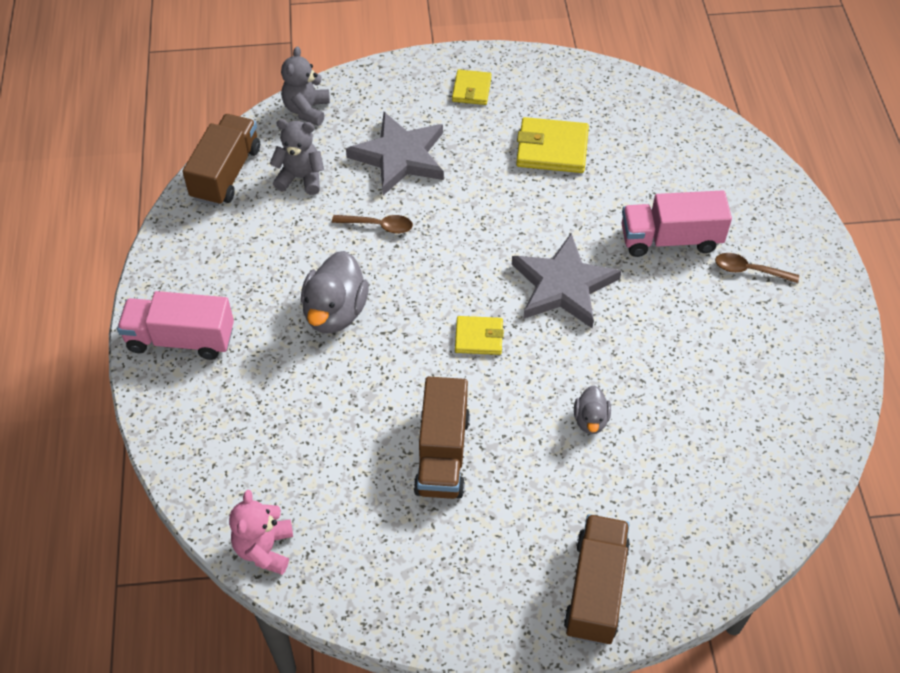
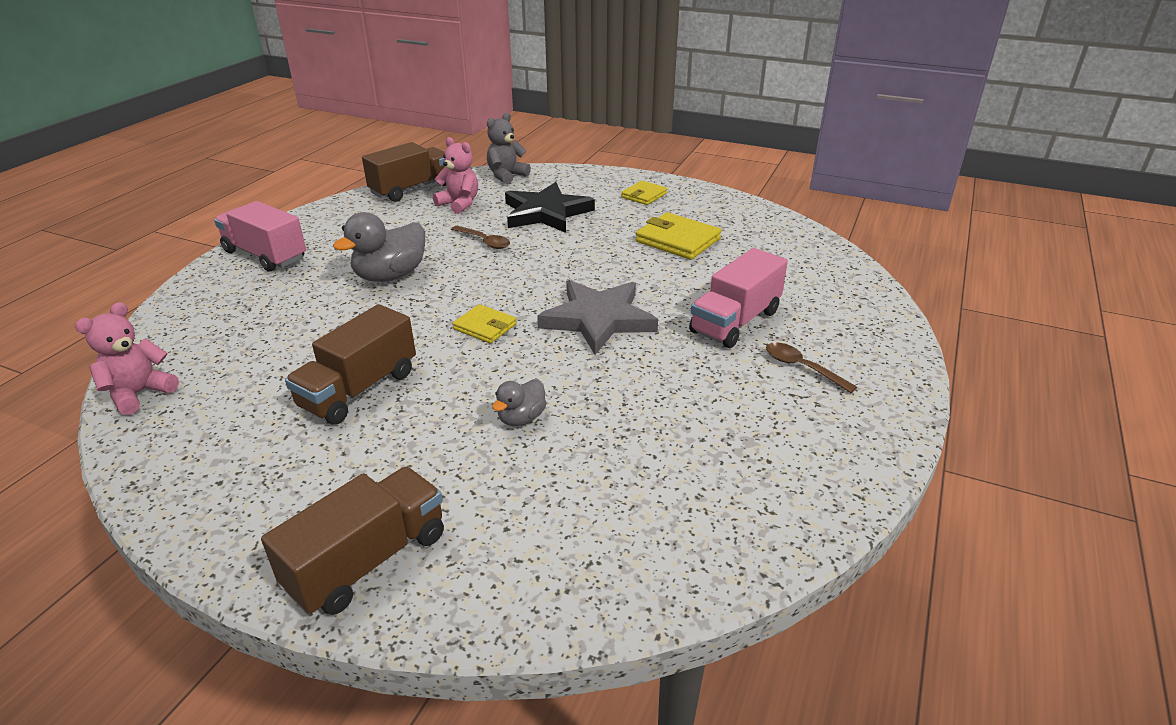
camera: 30 degrees right, 20 degrees down
(301, 178) = (459, 204): grey teddy bear -> pink teddy bear
(400, 157) = (546, 213): grey star -> black star
(670, 239) = (735, 322): pink truck -> pink truck turned 75 degrees counterclockwise

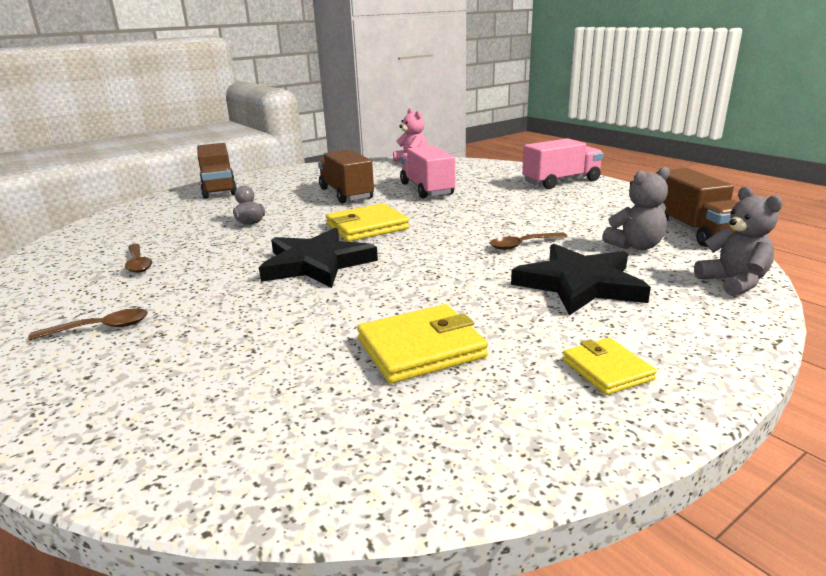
camera: 120 degrees right, 10 degrees down
(390, 276) = (486, 209): grey duck -> none
(459, 204) = (635, 246): pink teddy bear -> grey teddy bear
(485, 327) = (367, 227): yellow wallet -> yellow wallet, size x1.63
(598, 319) = (317, 263): grey star -> black star
(696, 433) = (138, 263): none -> brown spoon
(735, 322) = (211, 322): pink truck -> pink truck (426, 189)

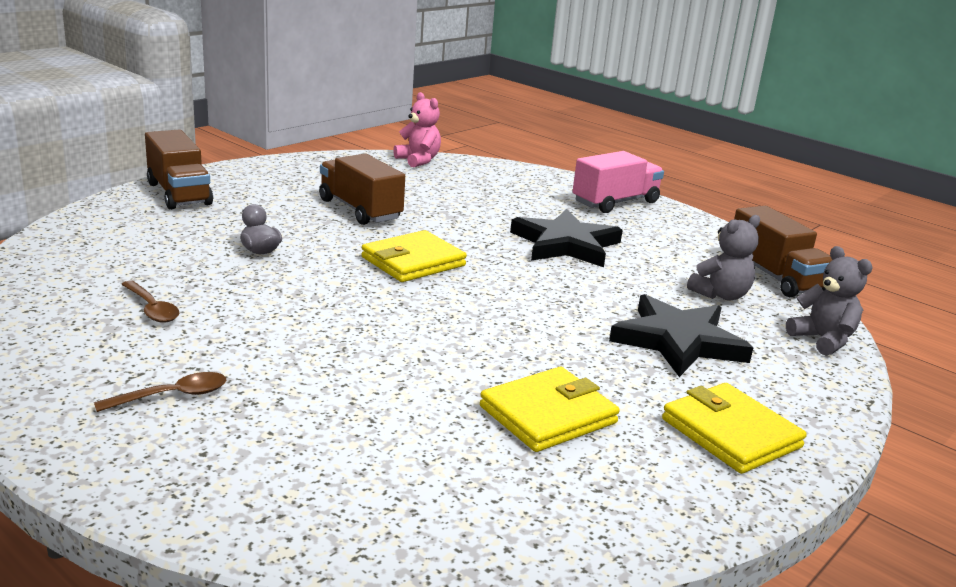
camera: 15 degrees left, 0 degrees up
(317, 263) = (380, 312): black star -> black star (566, 244)
(426, 189) = (459, 207): pink truck -> none
(522, 245) = (603, 291): brown spoon -> none
(607, 370) = (730, 433): yellow wallet -> yellow wallet, size x1.63

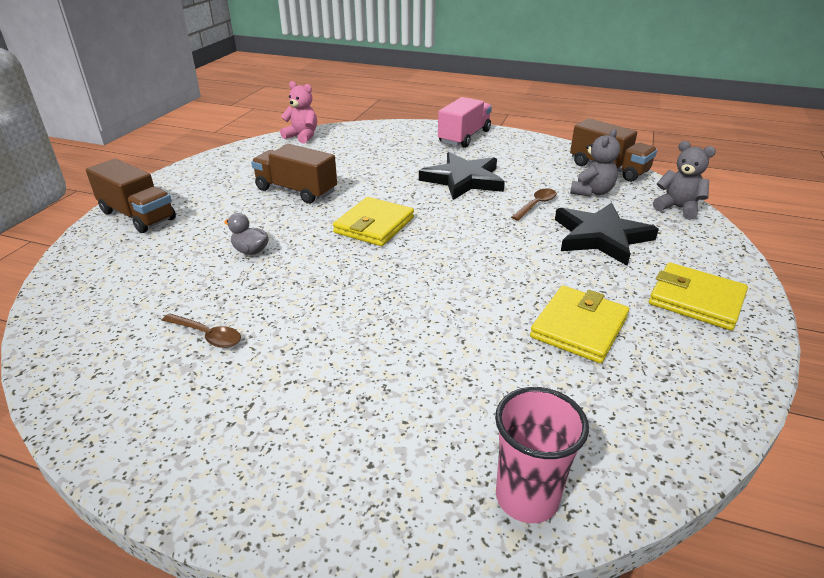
camera: 20 degrees left, 10 degrees up
(172, 396) = (297, 417): brown spoon -> brown spoon (536, 205)
(327, 529) = (527, 497): none -> pink cup

